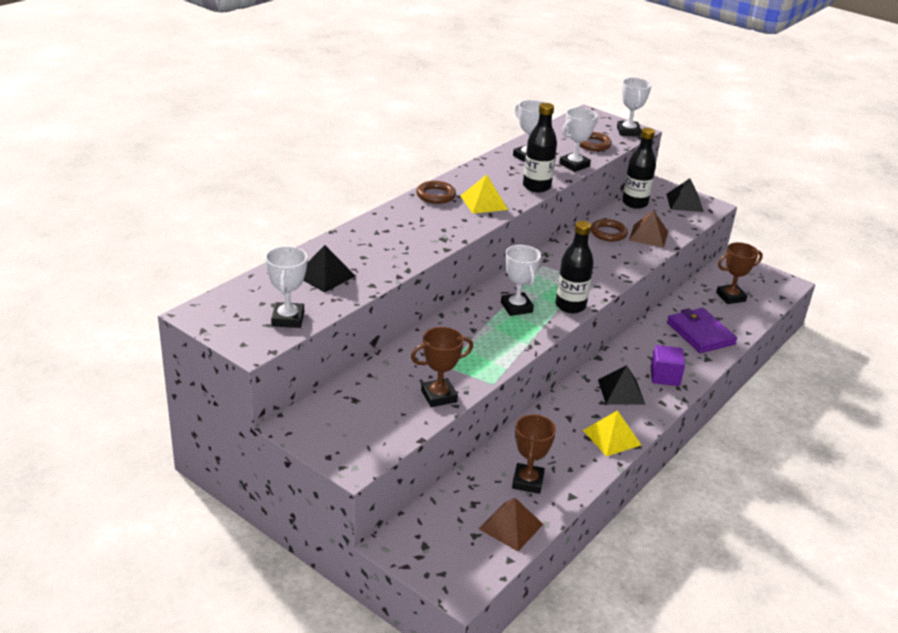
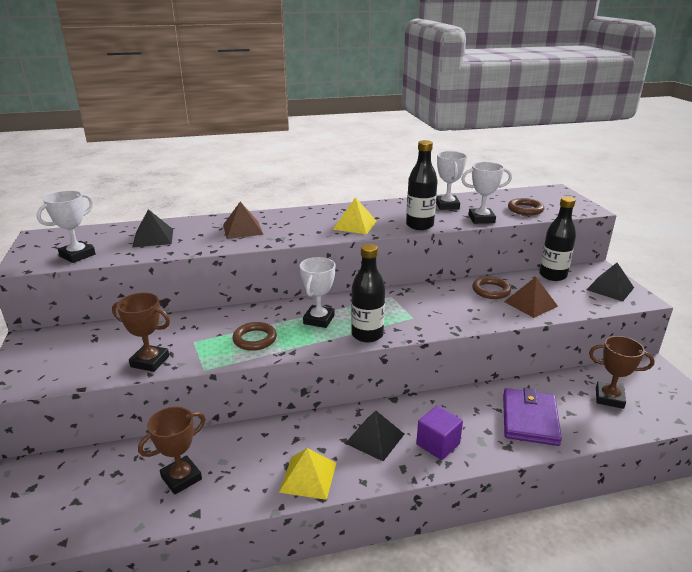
camera: 40 degrees right, 5 degrees down
(435, 195) = (325, 212): brown ring -> brown ring (255, 339)
(511, 526) = (110, 511): brown pyramid -> brown pyramid (242, 229)
(628, 132) = (577, 208): white trophy -> none

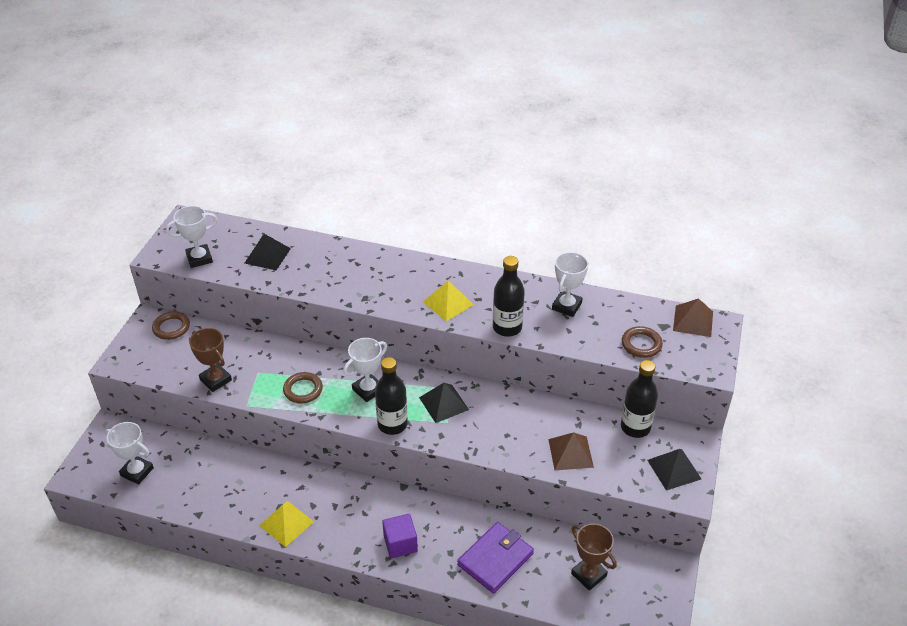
camera: 30 degrees right, 15 degrees up
(181, 478) = (205, 482): brown trophy -> none
(242, 229) = (346, 271): brown pyramid -> brown pyramid (693, 321)
(375, 438) = (358, 515): black pyramid -> black pyramid (443, 403)
(481, 219) = (577, 342): white trophy -> white trophy (137, 472)
(491, 290) = (551, 420): brown ring -> brown ring (171, 328)

